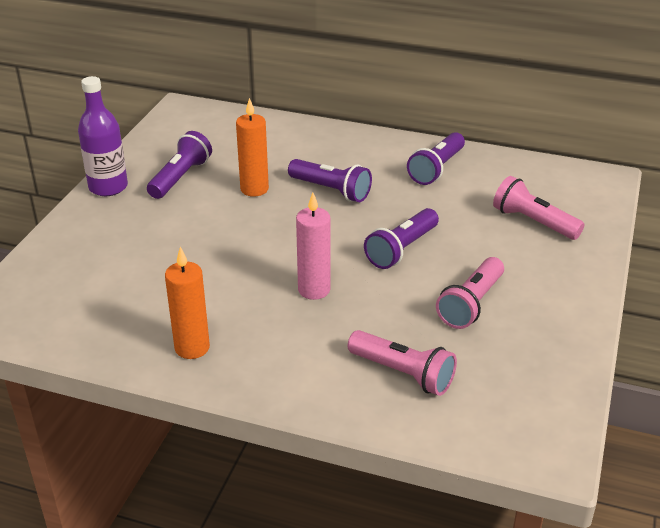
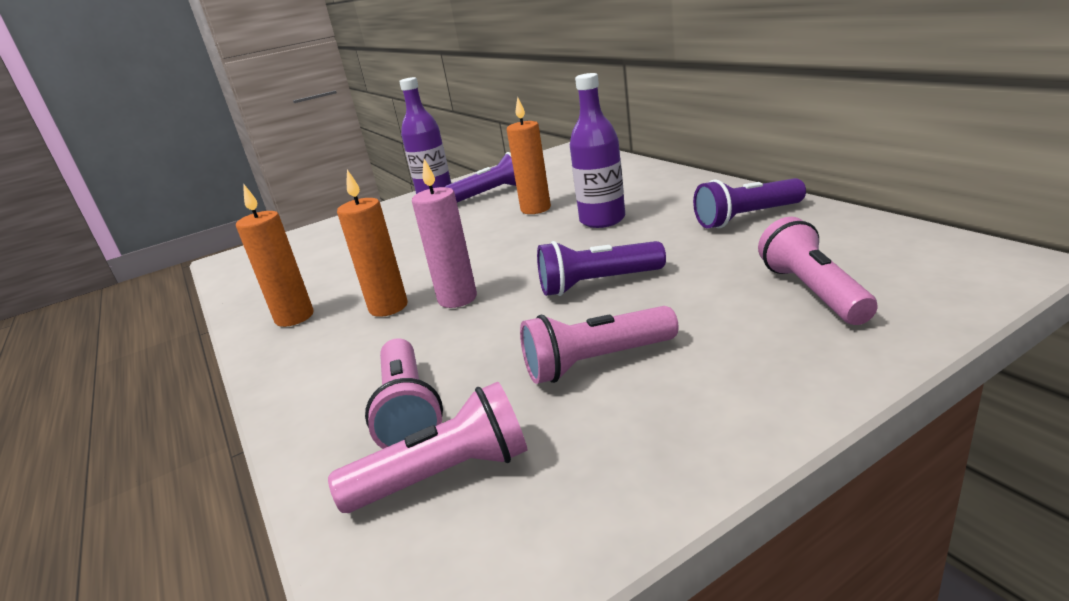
camera: 45 degrees right, 10 degrees down
(266, 313) = (388, 307): none -> orange candle
(331, 190) = (602, 220): purple flashlight -> purple bottle
(475, 394) = (445, 475): none -> pink flashlight

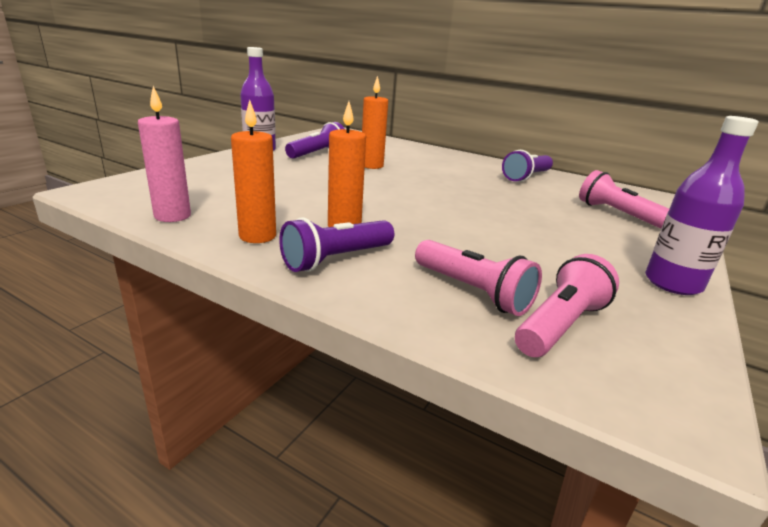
camera: 35 degrees left, 0 degrees up
(457, 299) = (397, 220): pink candle -> pink candle (172, 216)
(596, 362) = (555, 253): pink flashlight -> none
(597, 284) = (488, 211): purple flashlight -> purple flashlight (336, 259)
(602, 220) = (434, 174): purple bottle -> purple bottle (672, 283)

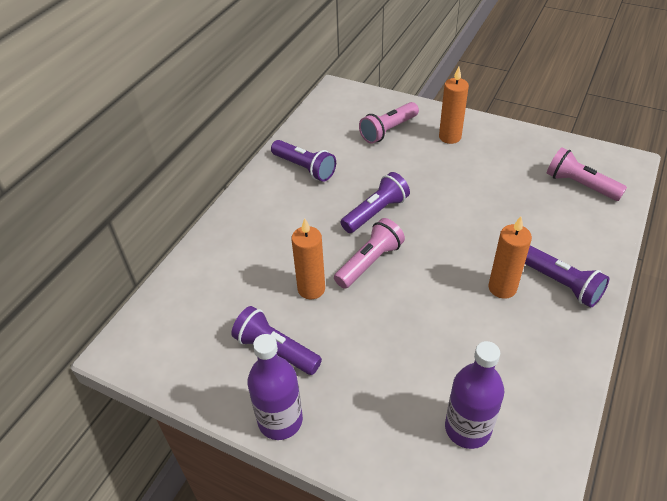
camera: 90 degrees left, 20 degrees up
(172, 216) = (546, 417): pink candle -> none
(257, 236) = (551, 339): orange candle -> orange candle (450, 137)
(466, 193) = (376, 212): none -> purple flashlight
(473, 292) = (565, 216): pink flashlight -> pink flashlight (370, 262)
(672, 283) = (502, 133): purple bottle -> purple bottle (467, 428)

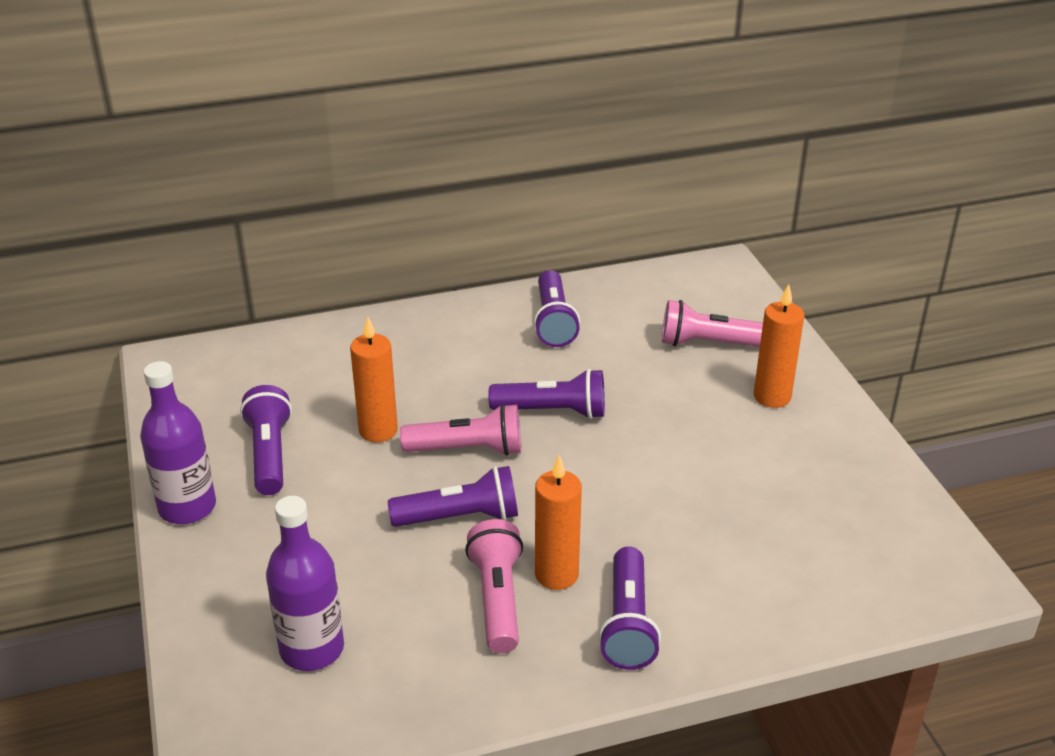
camera: 45 degrees right, 10 degrees down
(421, 298) = (460, 517): none -> purple flashlight
(579, 185) = (846, 556): pink flashlight -> pink flashlight (497, 599)

